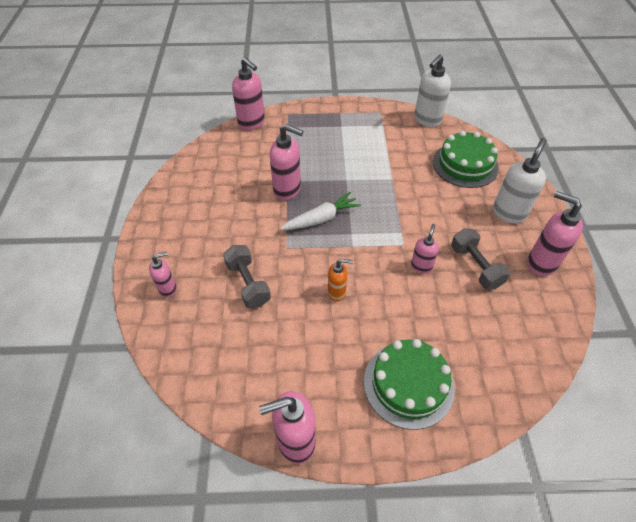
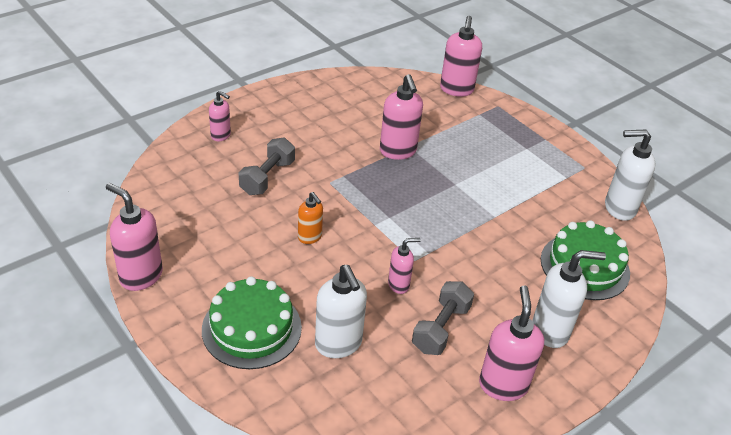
camera: 50 degrees right, 10 degrees down
(321, 218) = (386, 189): white carrot -> none
(457, 334) = (338, 344): none -> white soap dispenser

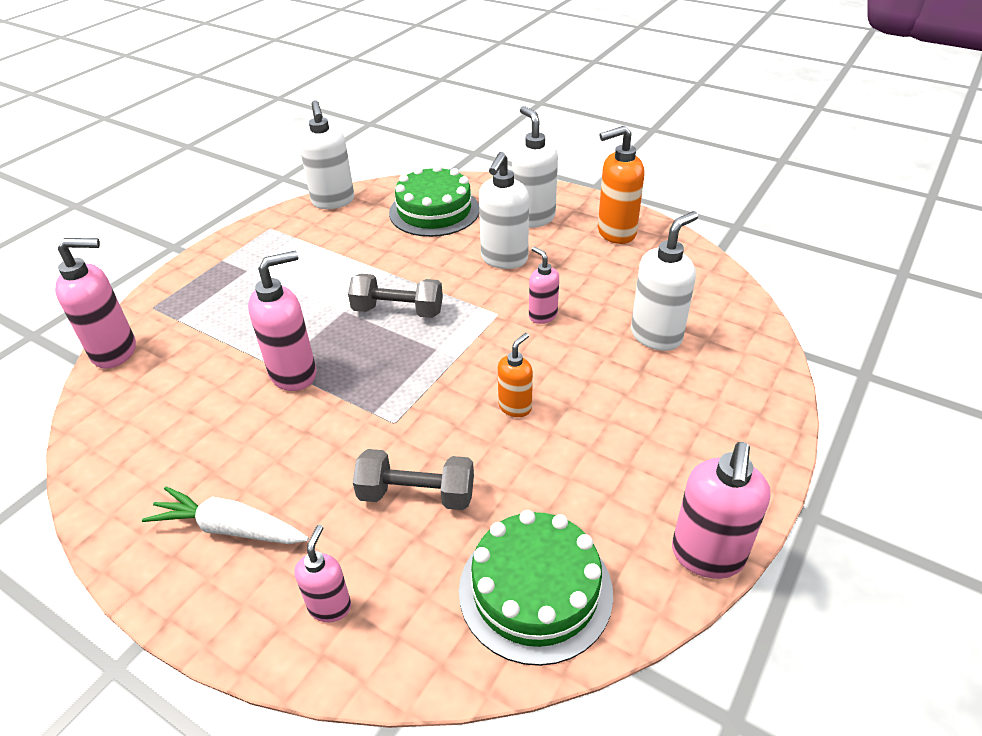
camera: 105 degrees left, 0 degrees up
(251, 328) = (693, 407): green cake -> green cake (535, 590)
(290, 113) = (230, 528): none -> white carrot
(441, 328) = (580, 277): grey dumbbell -> grey dumbbell (398, 311)
(488, 288) = (504, 259): none -> white soap dispenser
(503, 385) = (615, 233): pink soap dispenser -> orange soap dispenser

